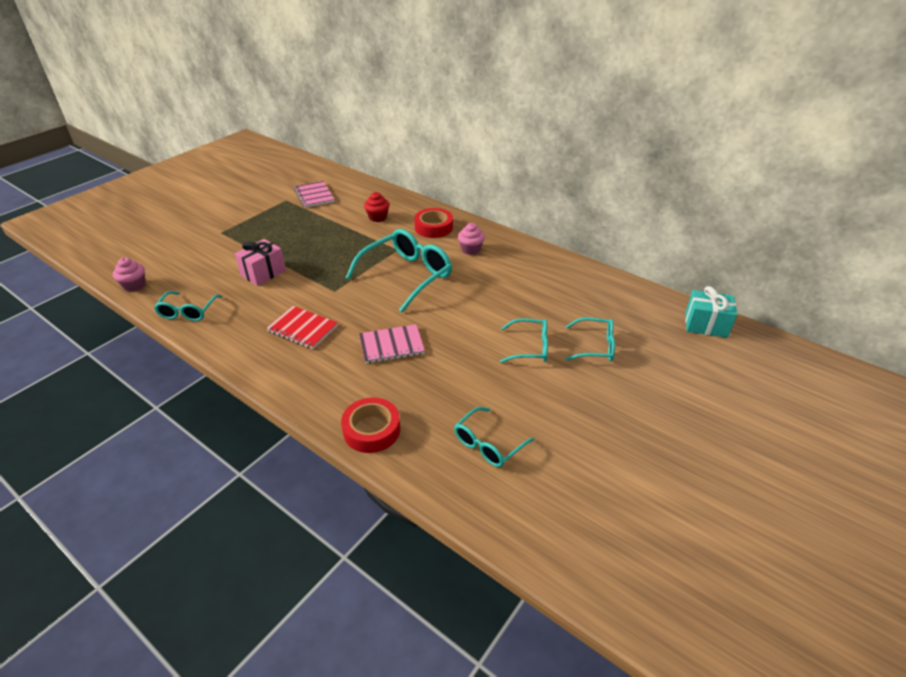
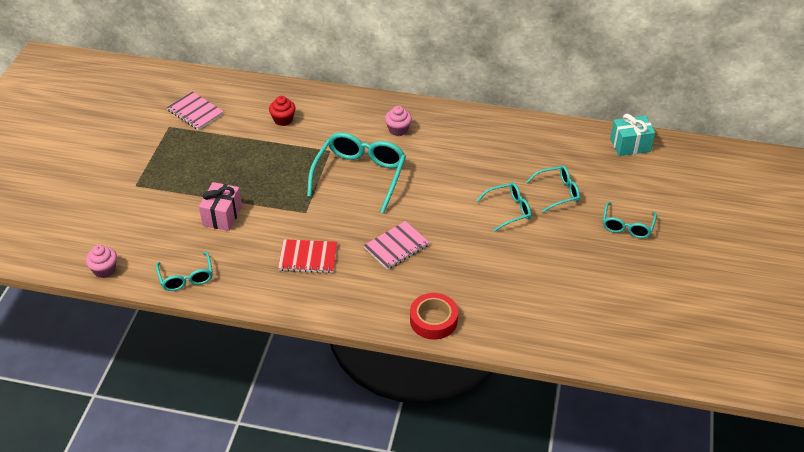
camera: 25 degrees left, 5 degrees up
(433, 227) = (347, 115): red tape -> none
(488, 444) = (526, 299): turquoise glasses -> turquoise glasses (627, 226)

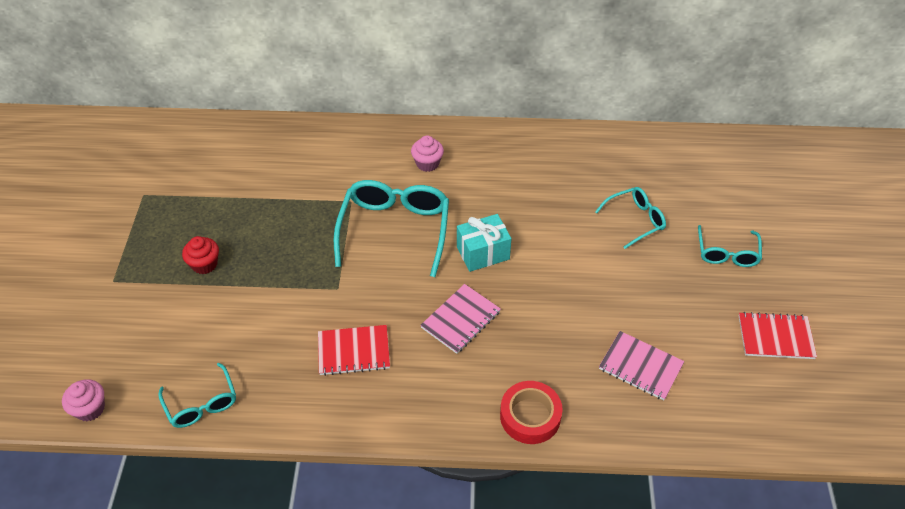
camera: 10 degrees left, 5 degrees up
(195, 112) = (173, 171): pink notebook -> pink notebook (640, 367)
(222, 216) = (233, 308): pink gift -> none
(283, 120) = (285, 168): red cupcake -> red cupcake (204, 264)
(508, 210) = (583, 252): turquoise glasses -> none
(630, 145) = (701, 149): turquoise gift -> turquoise gift (483, 253)
(648, 292) = (775, 337): none -> red notebook

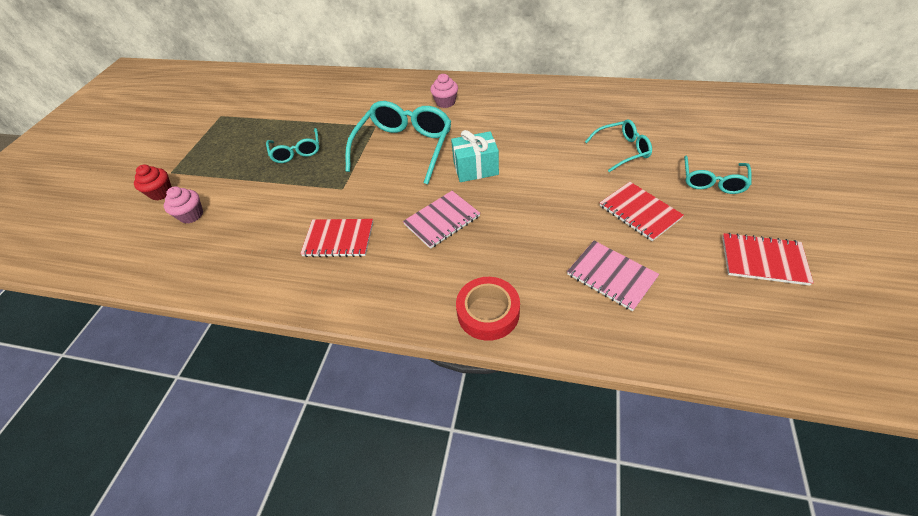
camera: 15 degrees right, 0 degrees up
(90, 409) = (105, 266): pink cupcake -> pink cupcake (191, 215)
(201, 403) = (194, 271): turquoise glasses -> turquoise glasses (296, 151)
(204, 264) = (244, 164): red cupcake -> red cupcake (161, 193)
(659, 294) = (639, 212): none -> red notebook

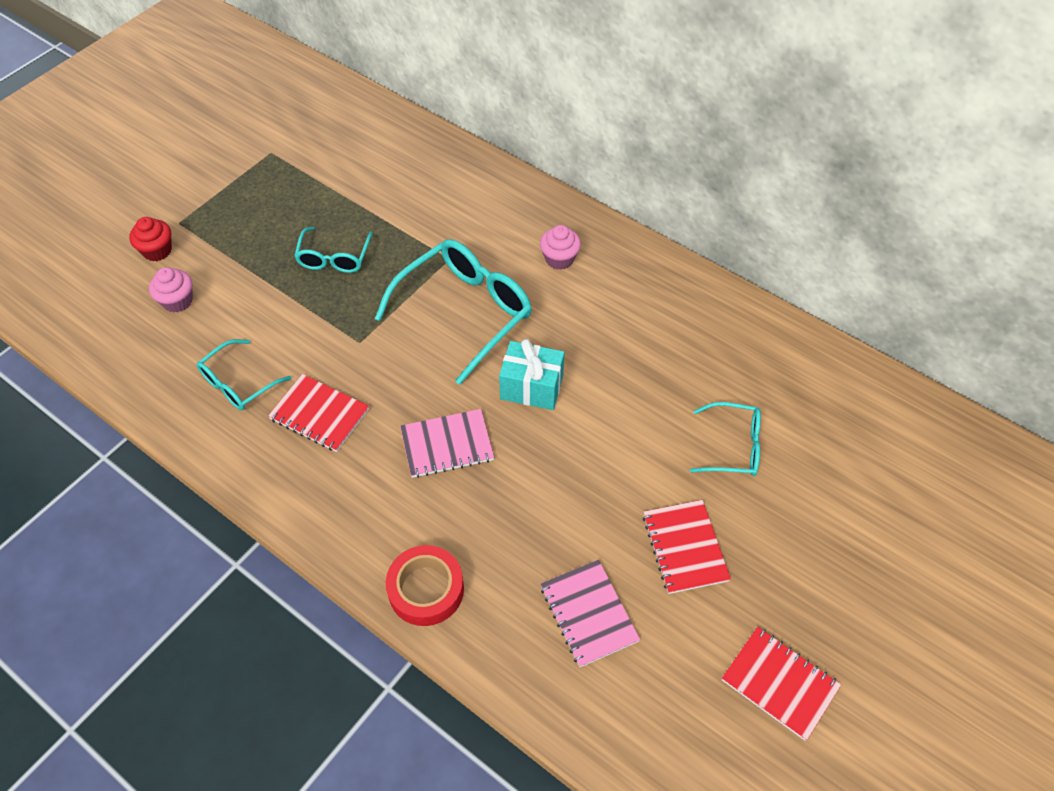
camera: 20 degrees right, 5 degrees up
(712, 181) = (811, 548): turquoise glasses -> turquoise glasses (239, 383)

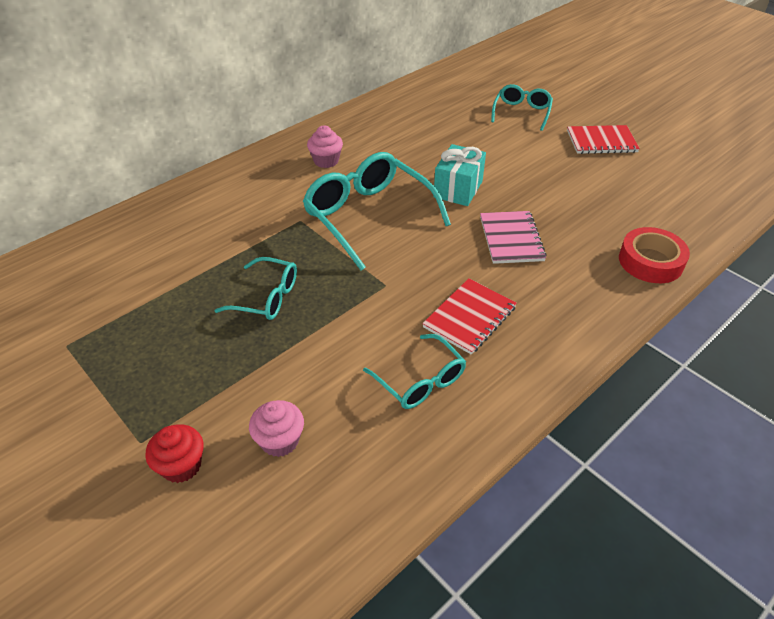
camera: 80 degrees left, 10 degrees down
(588, 614) = (658, 186): pink notebook -> none
(779, 683) = (691, 123): red notebook -> none

